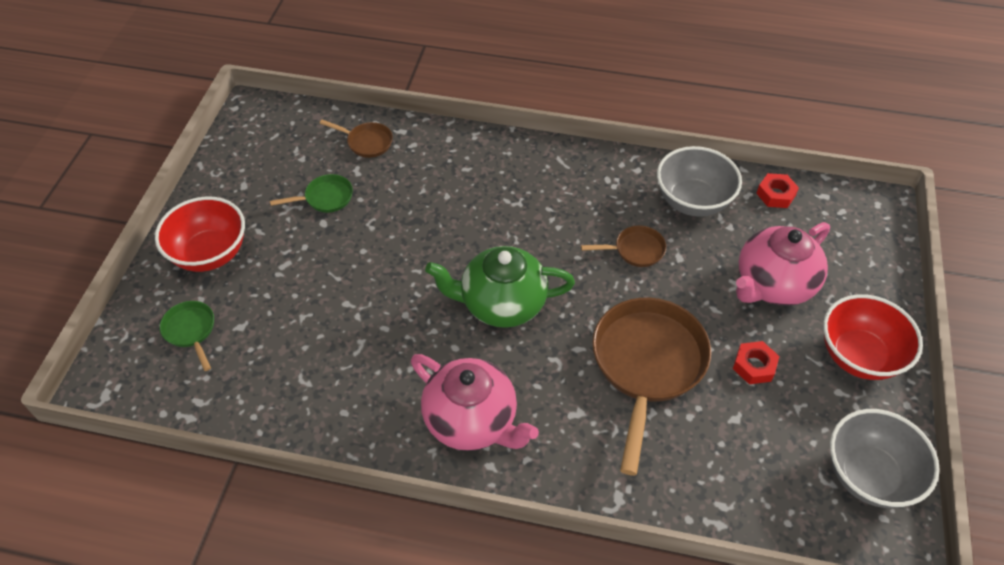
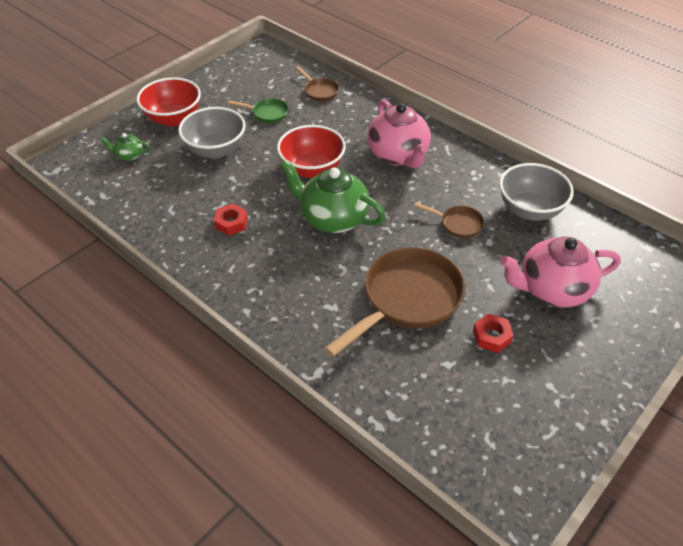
camera: 30 degrees right, 5 degrees down
(191, 331) = (129, 156): green pan -> green teapot
(472, 421) = (256, 279): pink teapot -> pink teapot (398, 155)
(775, 194) = (604, 231): red nut -> red nut (231, 223)
(858, 356) = (588, 368): red bowl -> red bowl (312, 169)
(868, 475) = (528, 453): grey bowl -> grey bowl (216, 150)

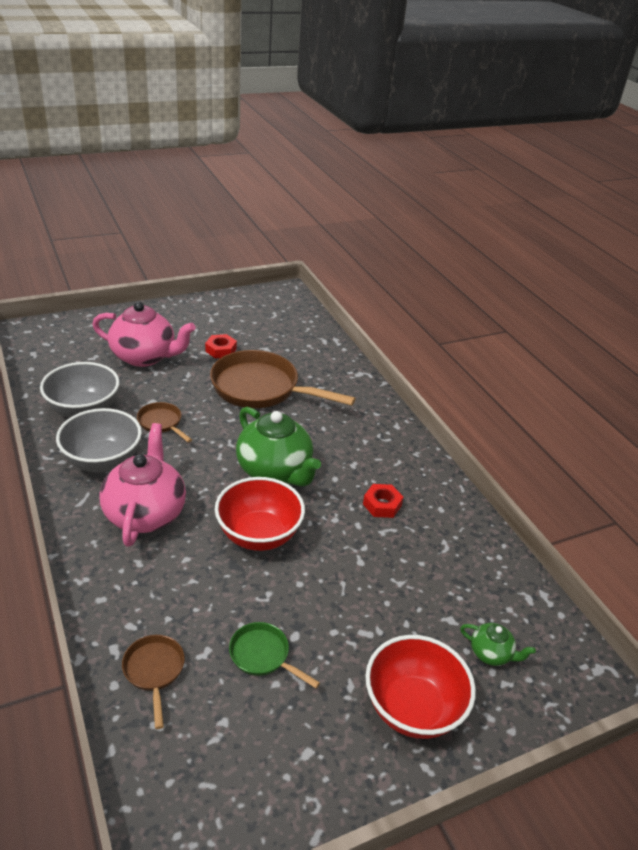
camera: 160 degrees left, 10 degrees down
(216, 150) = (366, 614): grey bowl -> grey bowl (103, 461)
(407, 300) = (261, 388): brown pan -> brown pan turned 45 degrees clockwise

